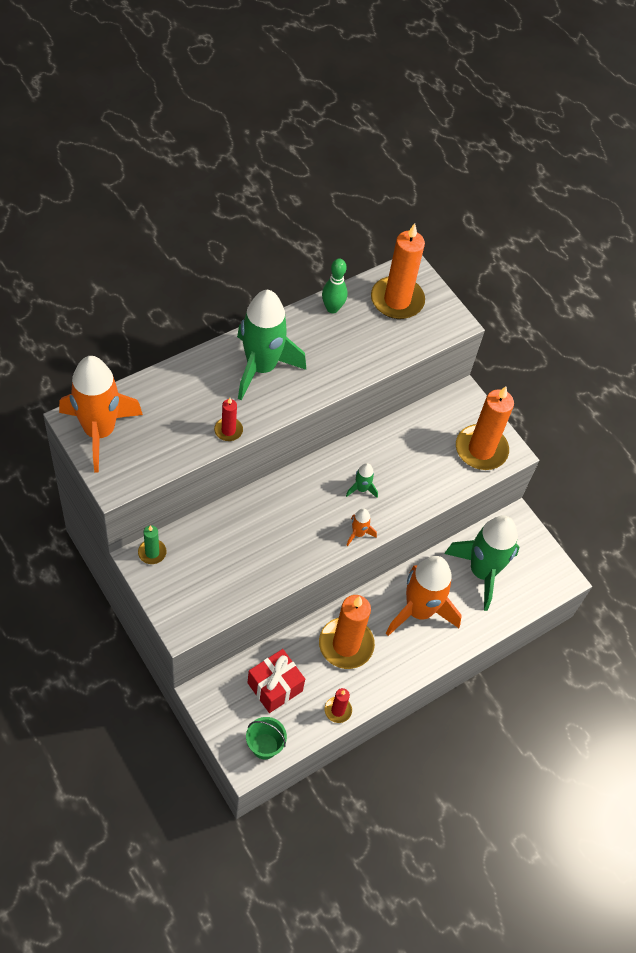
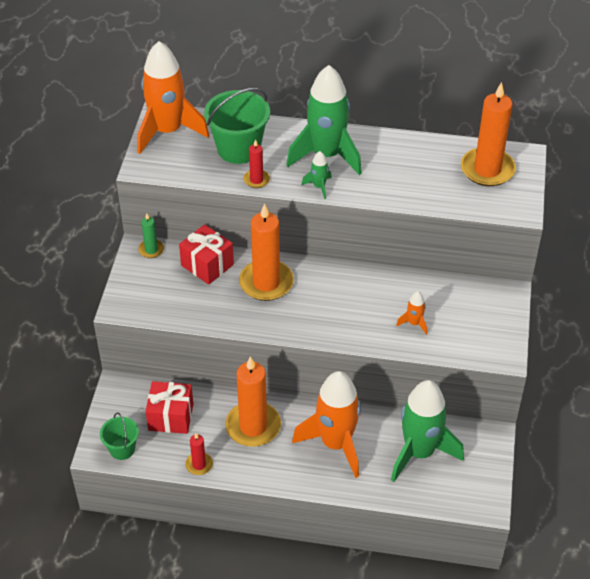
camera: 50 degrees right, 10 degrees down
(181, 409) = (238, 149): none -> green bucket
(215, 533) = (207, 265): none -> red gift
(332, 308) = (426, 147): green bowling pin -> none
(358, 533) = (312, 331): orange rocket -> orange rocket (414, 323)
(361, 489) = (349, 304): green rocket -> green rocket (319, 186)
(481, 449) = (480, 338): orange candle -> orange candle (266, 283)

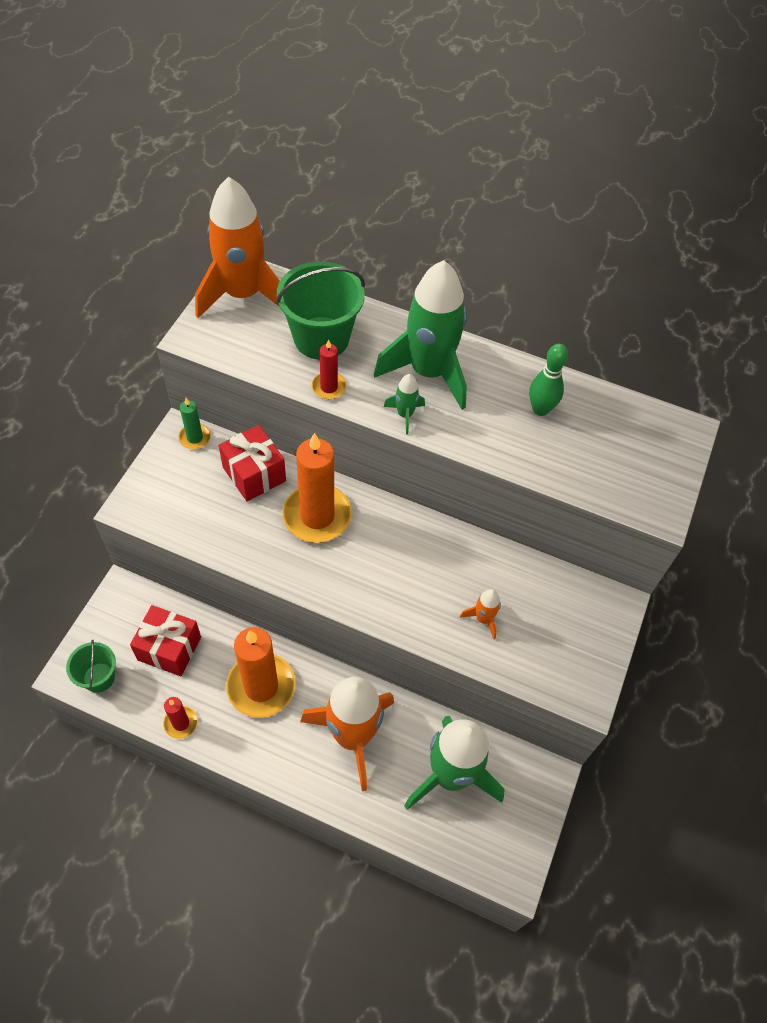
camera: 10 degrees right, 10 degrees up
(416, 163) = (540, 409): none -> green bowling pin
(487, 169) = (631, 440): orange candle -> none

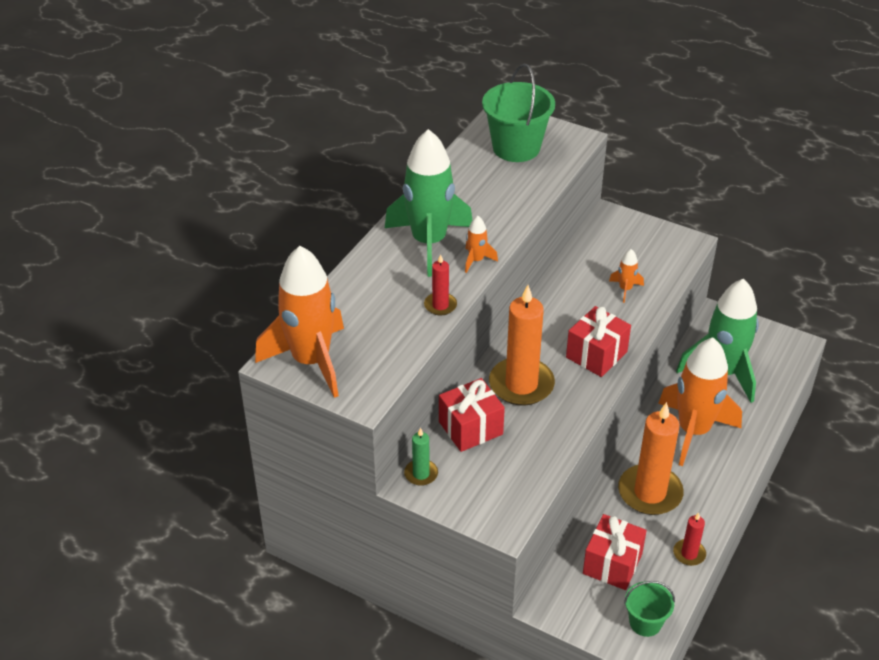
camera: 80 degrees left, 15 degrees down
(321, 338) = (379, 307): green bucket -> green bucket (516, 147)
(369, 587) = (596, 354): none -> red gift
(405, 415) = (476, 260): green rocket -> orange rocket
(540, 409) = (476, 184): green bowling pin -> none

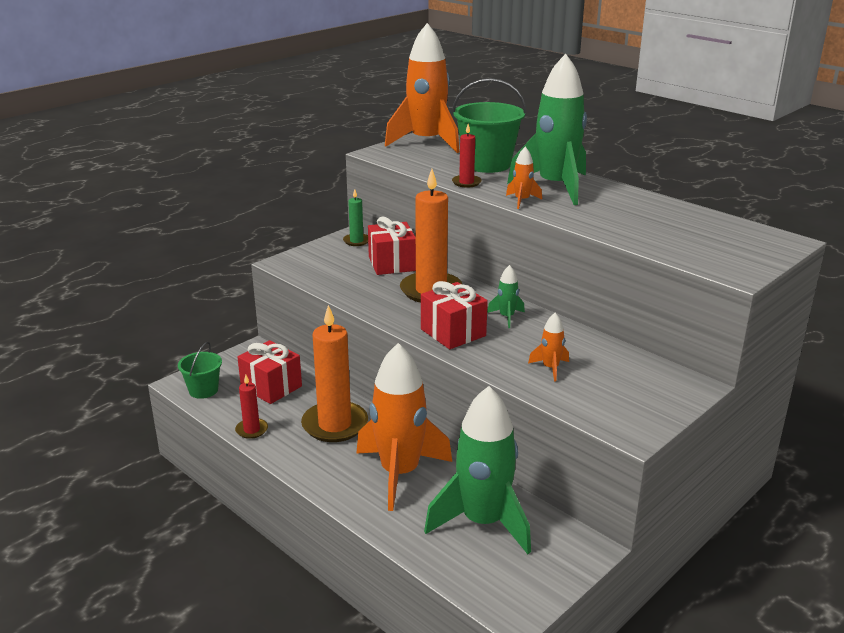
camera: 105 degrees right, 15 degrees down
(516, 147) = (716, 239): green bucket -> green bucket (487, 164)
(551, 324) = (506, 317): none -> green rocket

